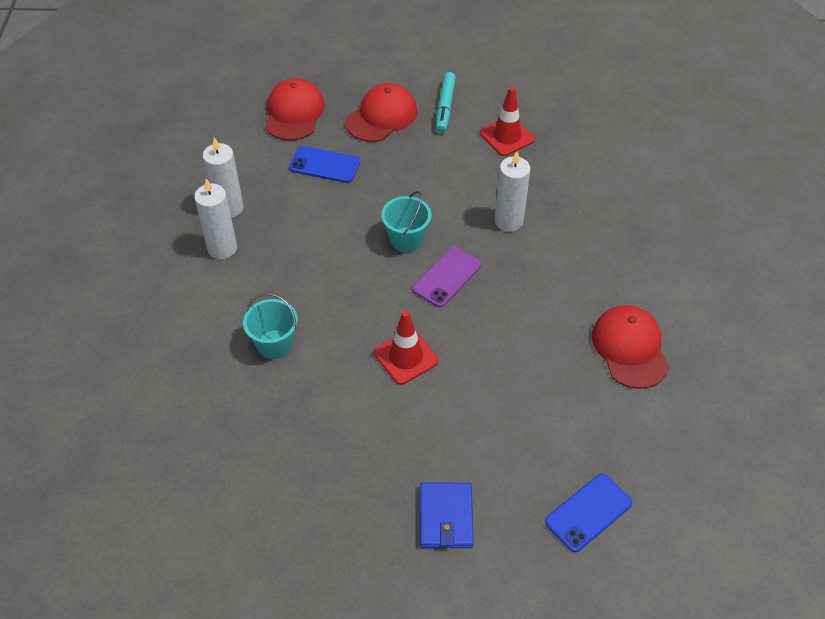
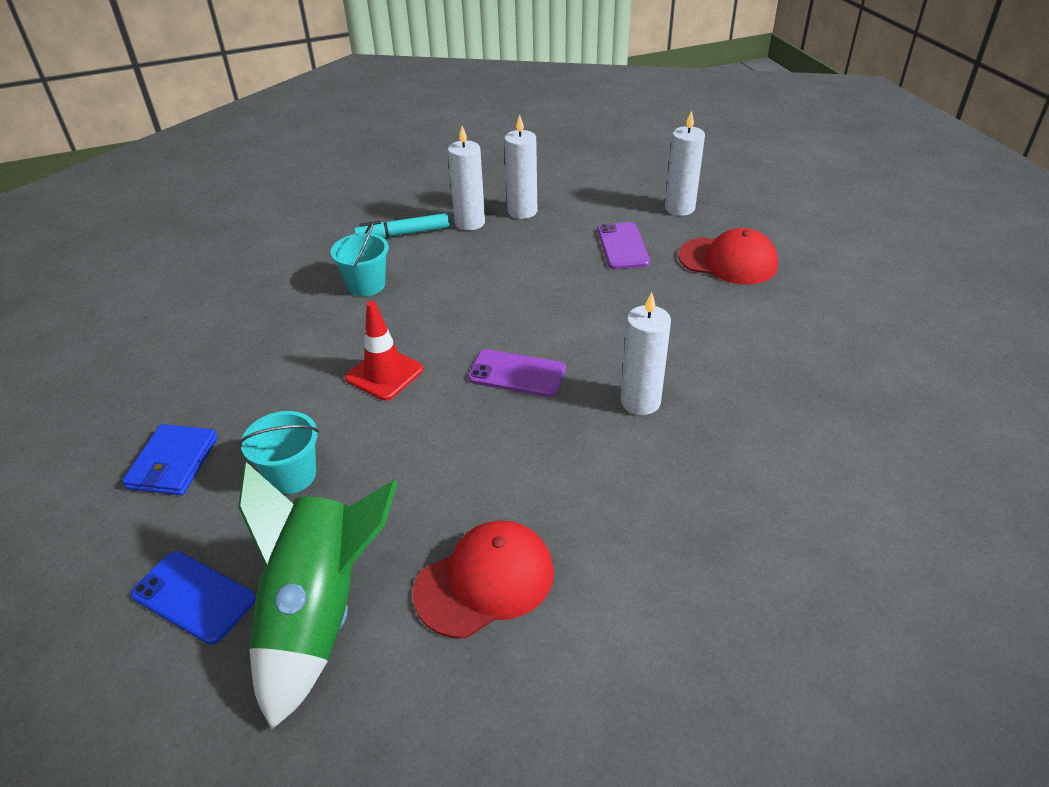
camera: 70 degrees right, 10 degrees down
(294, 113) = (679, 208): red cap -> white candle
(325, 165) = (622, 246): blue phone -> purple phone
(406, 240) = (554, 329): turquoise bucket -> turquoise bucket (292, 475)
(445, 107) = (789, 300): turquoise marker -> turquoise marker (403, 234)
(446, 517) = (173, 463): blue wallet -> blue wallet turned 60 degrees counterclockwise
(507, 136) = (787, 363): red traffic cone -> none
(626, 440) = (319, 613): none -> green rocket

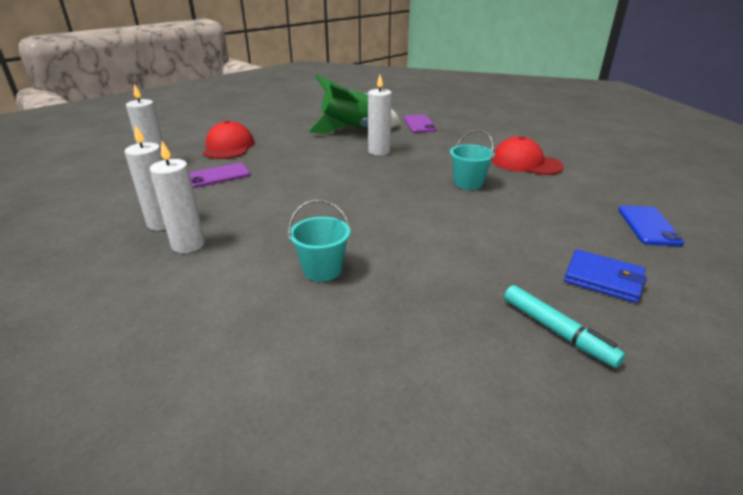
camera: 115 degrees left, 10 degrees down
(173, 463) = (603, 279): blue wallet -> blue wallet turned 45 degrees clockwise
(292, 475) = (544, 227): turquoise bucket -> turquoise bucket (468, 183)
(319, 613) = (596, 191): green rocket -> green rocket (354, 131)
(384, 374) = (427, 224): red traffic cone -> none
(403, 234) = (218, 277): turquoise marker -> turquoise marker (557, 331)
(517, 374) = (385, 183): purple phone -> purple phone (419, 124)

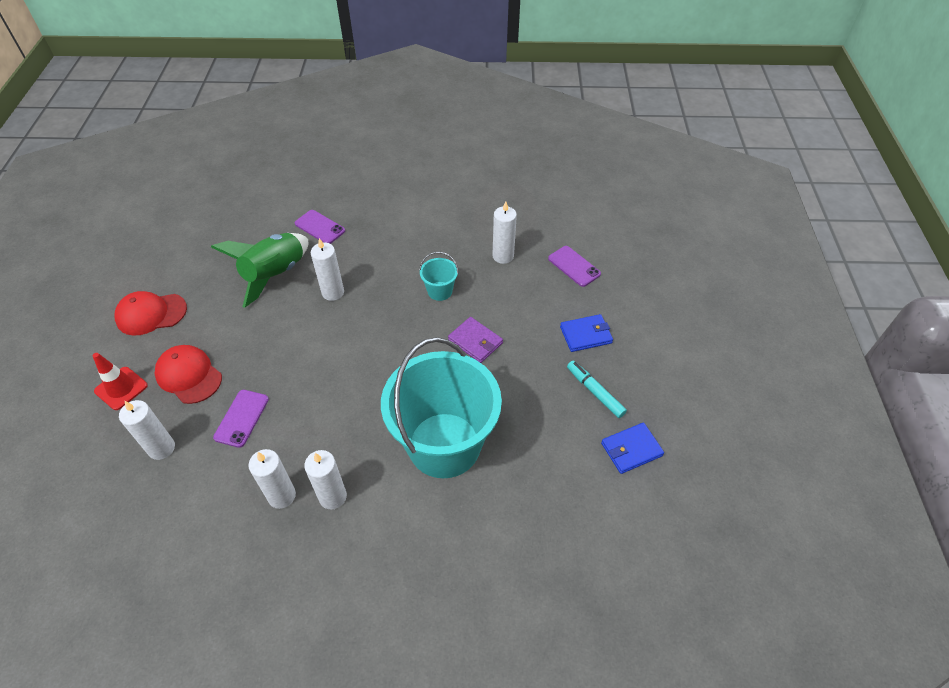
camera: 45 degrees left, 20 degrees up
(189, 136) = (121, 388): none -> red traffic cone
(322, 269) = (444, 445): turquoise bucket -> turquoise bucket, size x2.49
(458, 223) = (475, 341): none -> purple wallet
(525, 163) = (453, 237): red cap -> red cap (151, 314)
(547, 424) = (631, 449): none -> blue wallet
(557, 331) = (595, 392): turquoise marker -> turquoise marker turned 135 degrees counterclockwise
(564, 189) = (503, 256): none -> white candle
(648, 226) = (574, 266): blue phone -> purple phone

